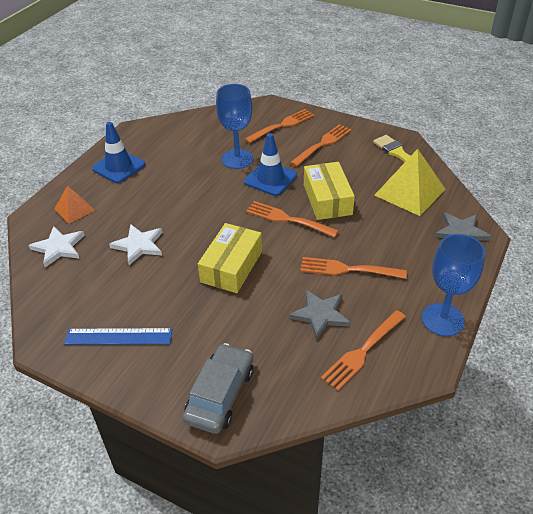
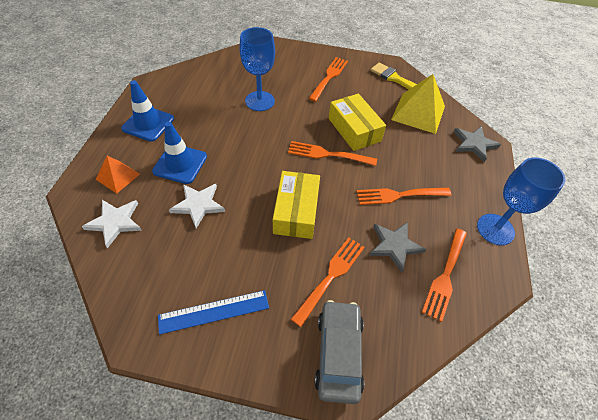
camera: 20 degrees left, 10 degrees up
(270, 179) = (297, 116): blue traffic cone -> blue traffic cone (180, 164)
(282, 125) = (287, 63): orange fork -> orange fork (331, 276)

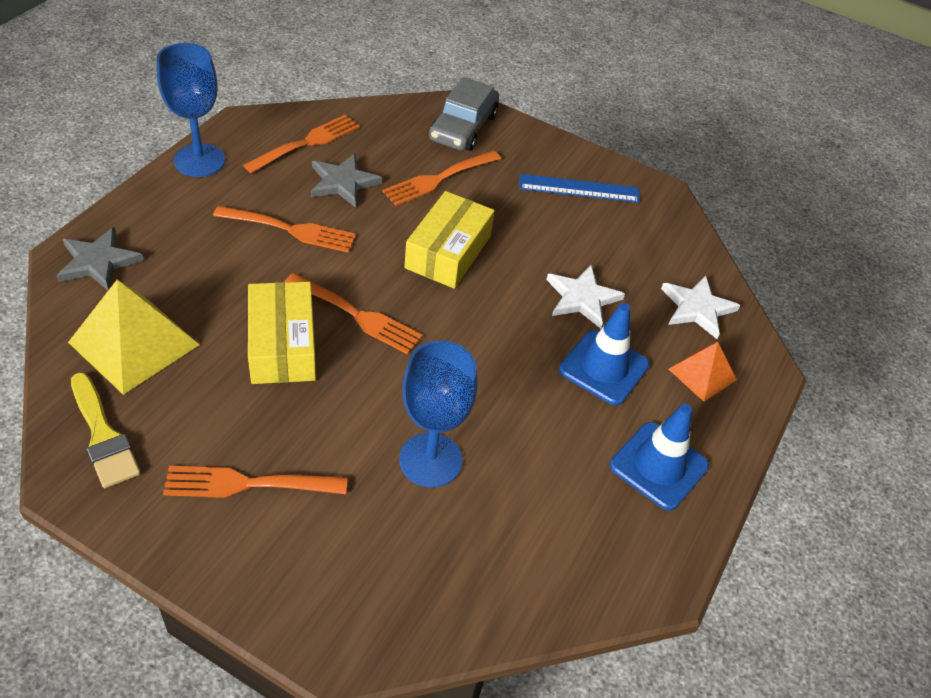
camera: 165 degrees left, 5 degrees down
(329, 77) = (248, 483): orange fork -> orange fork turned 45 degrees clockwise

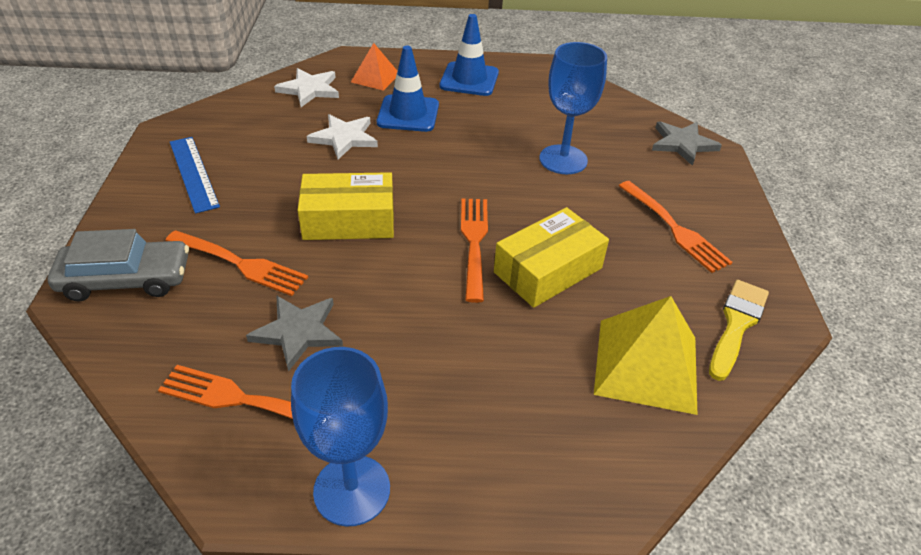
camera: 115 degrees left, 5 degrees down
(98, 262) = (592, 468): grey star -> grey star (682, 144)
(290, 230) = (407, 336): orange fork -> none

